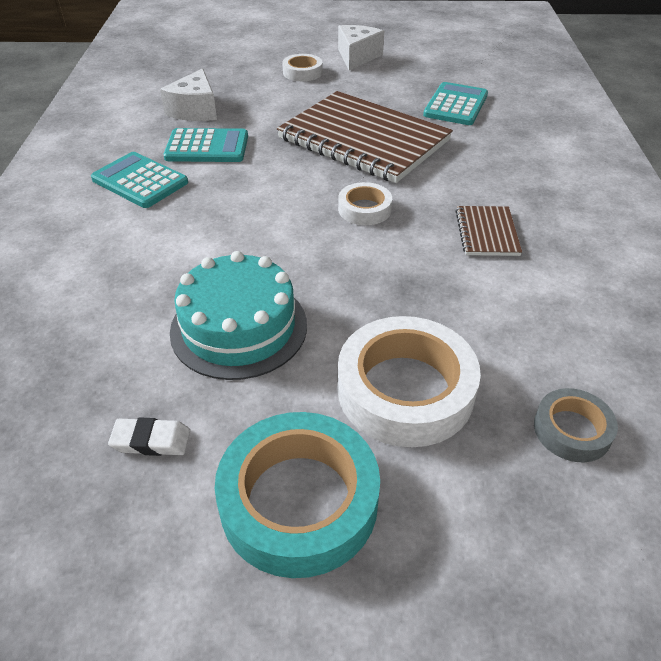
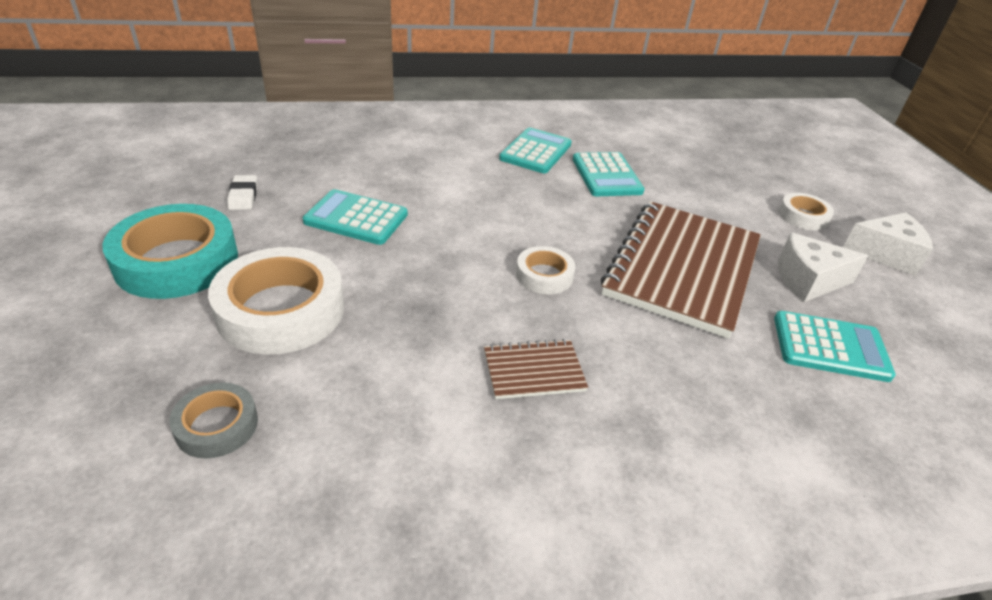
camera: 75 degrees right, 5 degrees down
(195, 110) = (667, 162): white cheese -> white cheese (808, 280)
(239, 327) = (356, 218): turquoise cake -> turquoise calculator

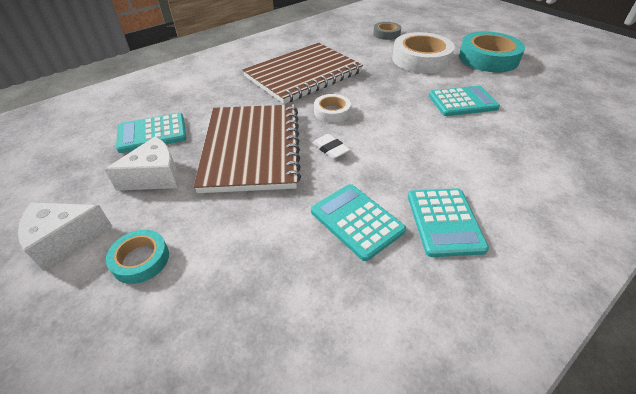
camera: 155 degrees right, 5 degrees up
(243, 196) = (531, 90): white eraser -> white eraser (330, 149)
(533, 371) = (303, 74): brown notebook -> brown notebook, size x2.27
(803, 216) = (140, 260): white tape -> turquoise tape

